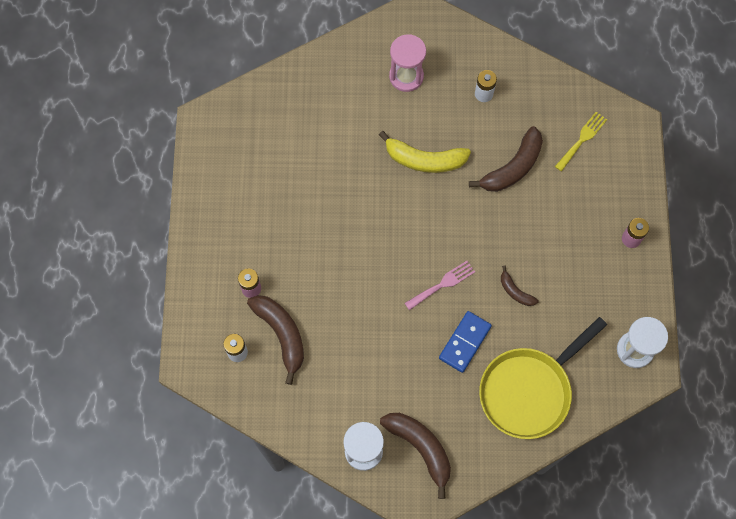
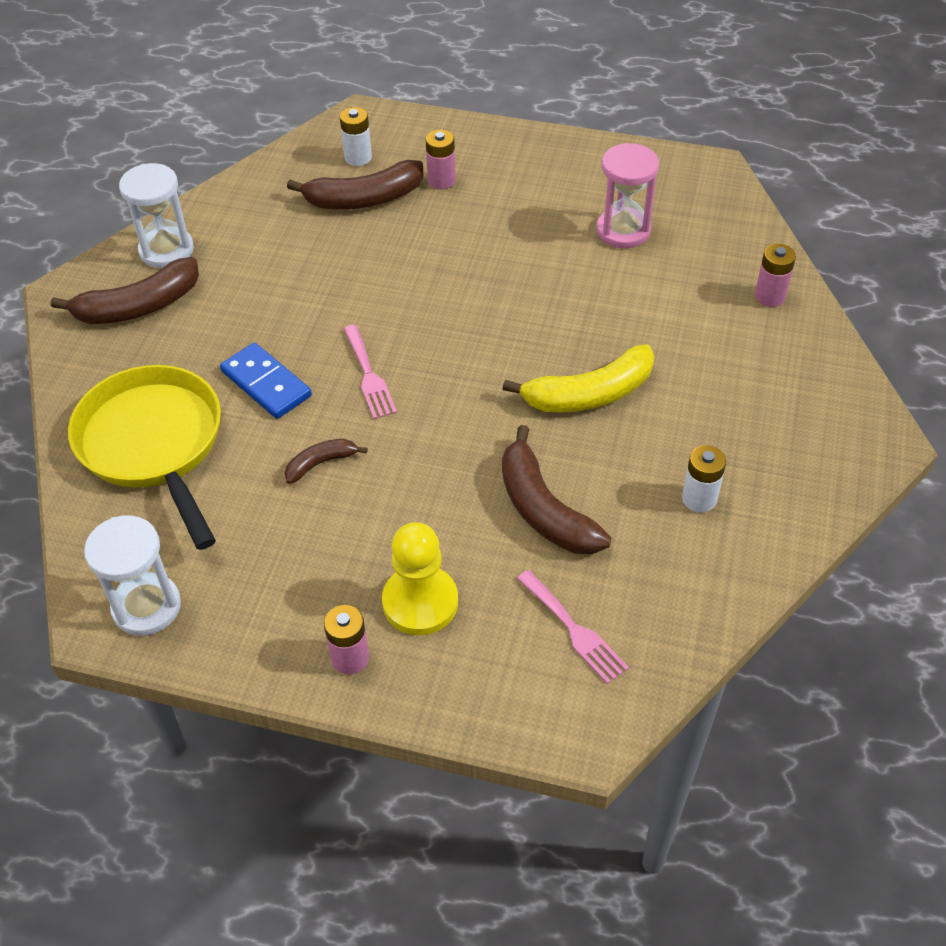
camera: 105 degrees right, 20 degrees down
(319, 74) = (769, 296): none -> pink battery
(406, 76) = (751, 400): pink hourglass -> pink hourglass (623, 230)
(424, 159) = (589, 394): yellow banana -> yellow banana turned 135 degrees counterclockwise
(582, 139) = (574, 630): yellow fork -> pink fork
(589, 214) = (420, 602): none -> yellow pawn

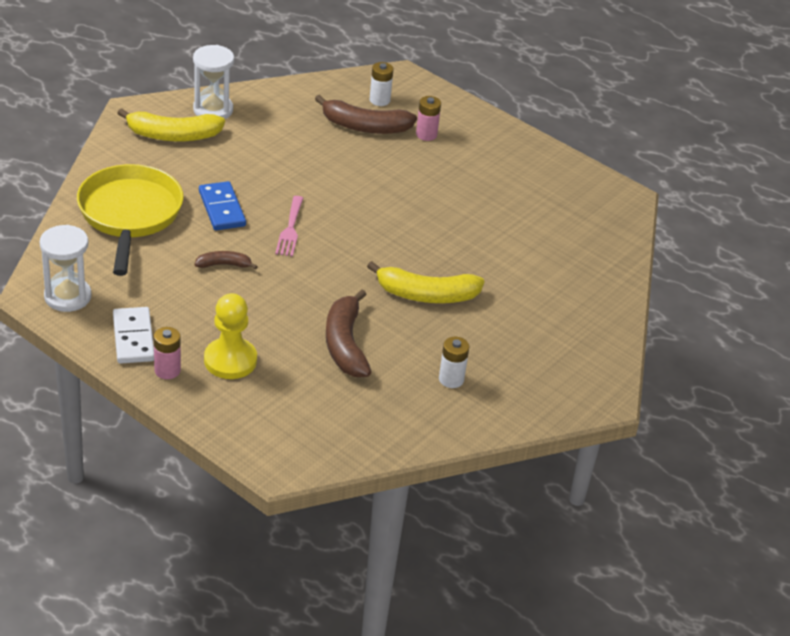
camera: 20 degrees right, 10 degrees down
(138, 306) = (173, 135): brown banana -> yellow banana
(274, 629) = (133, 338): none -> white domino
(574, 630) = (313, 413): pink fork -> none
(623, 230) = (529, 210): pink hourglass -> none
(769, 296) = (600, 287): pink battery -> none

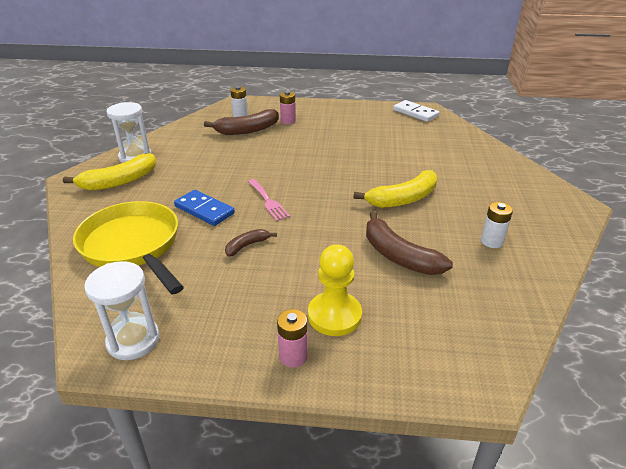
camera: 30 degrees left, 5 degrees down
(133, 338) = (232, 344): white domino -> white domino (415, 113)

